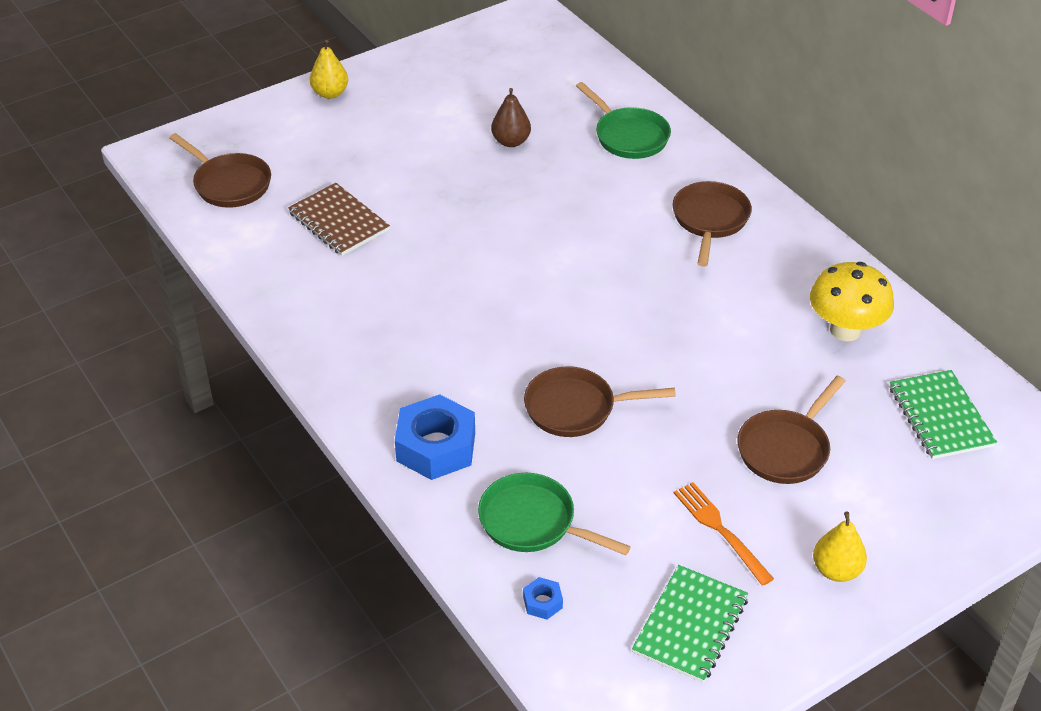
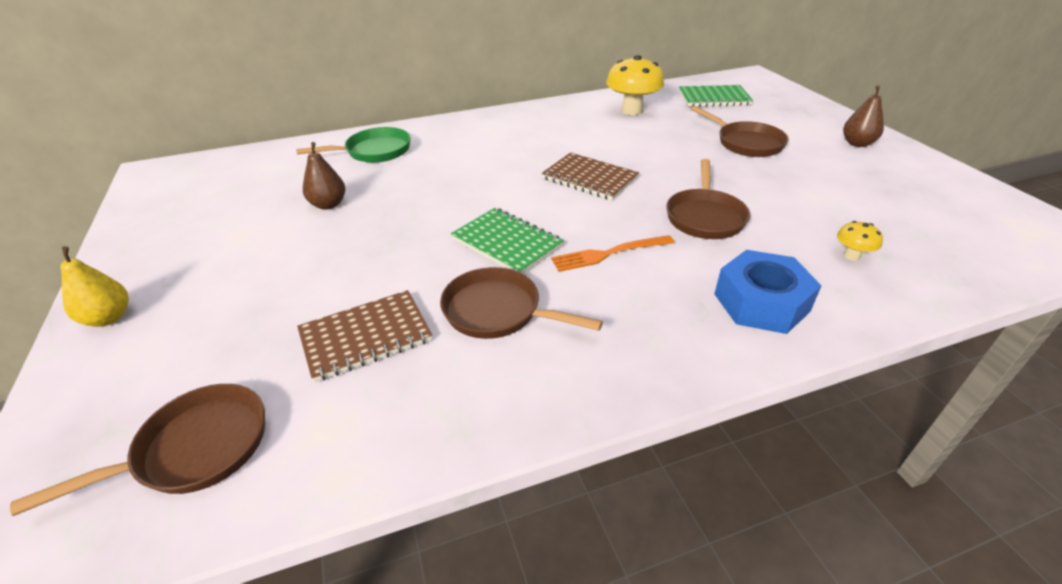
camera: 75 degrees left, 5 degrees down
(533, 522) = (851, 256): green pan -> yellow mushroom
(542, 602) = (949, 263): blue nut -> none
(629, 311) = (589, 178): none -> brown notebook
(690, 626) = (937, 199): green notebook -> green notebook (507, 243)
(710, 220) = (499, 135): brown pan -> brown pan (498, 311)
(719, 529) = (832, 175): orange fork -> orange fork (608, 254)
(836, 570) = (857, 143): yellow pear -> brown pear

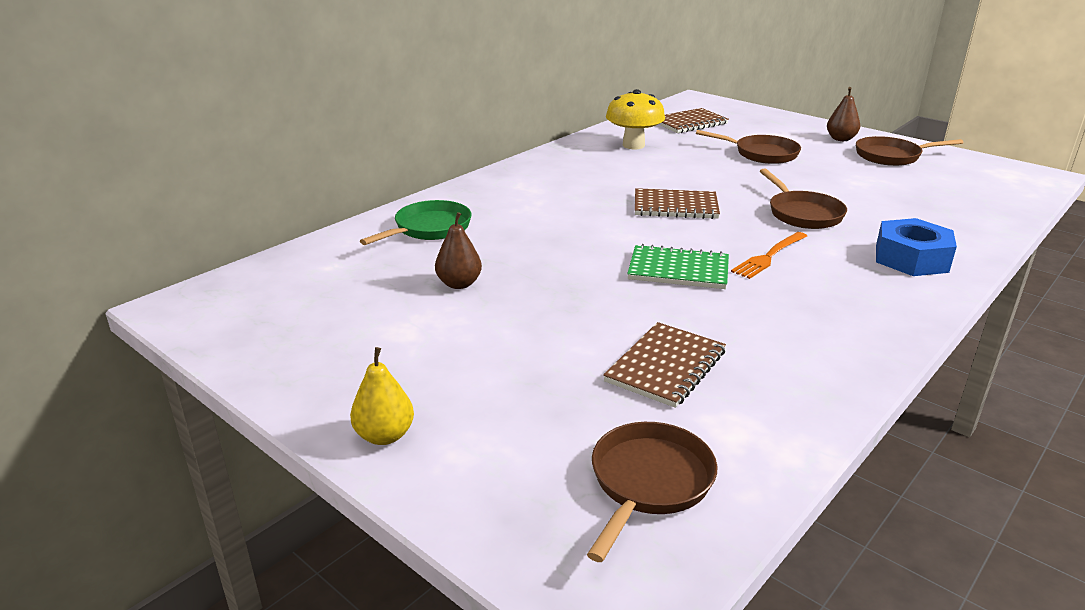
camera: 30 degrees left, 10 degrees down
(498, 311) = (743, 317): brown pan -> brown pan (891, 156)
(714, 98) = (689, 123): green notebook -> brown notebook
(851, 256) = (928, 215): yellow mushroom -> none

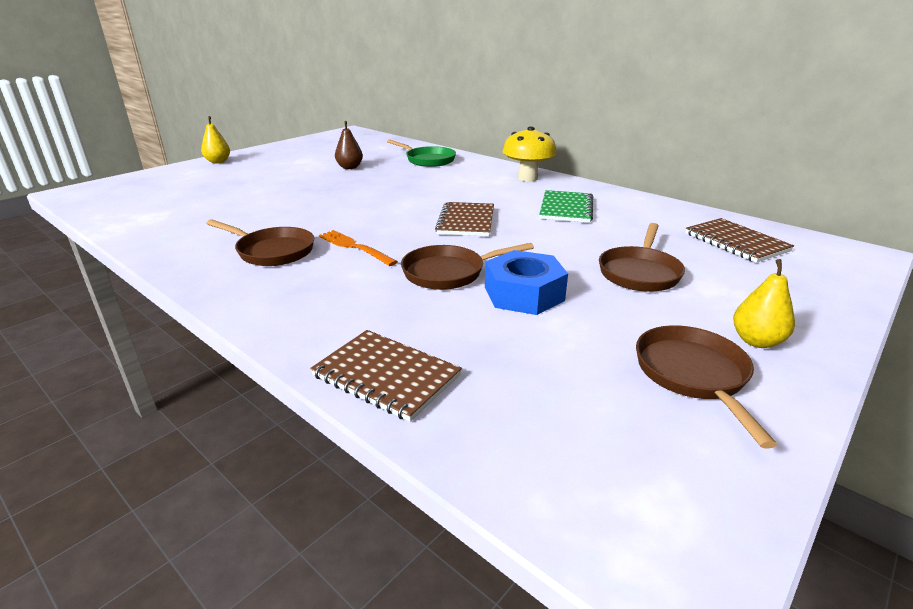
camera: 90 degrees right, 0 degrees up
(633, 145) = (628, 213): yellow mushroom -> yellow mushroom (527, 178)
(649, 483) = (132, 199): brown pan -> brown pan (272, 251)
(666, 367) = (223, 206): brown notebook -> brown notebook (386, 376)
(678, 270) = (343, 216): green notebook -> green notebook (566, 209)
(840, 139) = (756, 341): brown pear -> yellow pear
(911, 258) = (323, 313): blue nut -> blue nut (524, 294)

